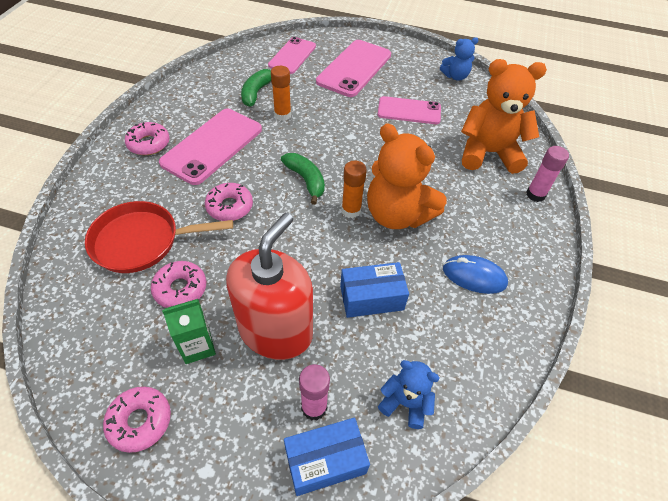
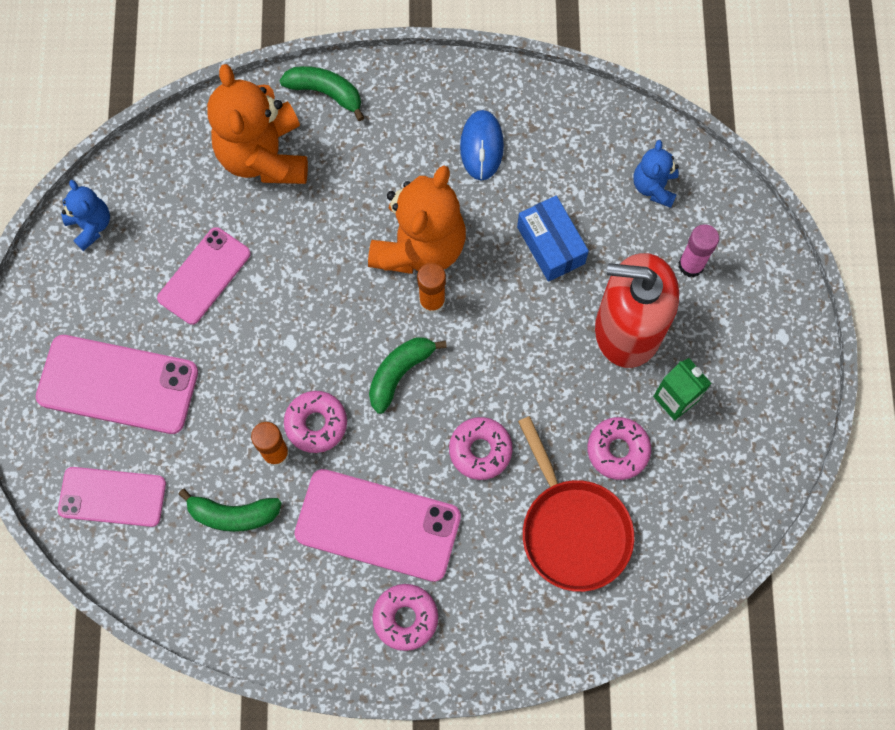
camera: 105 degrees left, 20 degrees up
(140, 421) = (767, 415): pink donut -> pink donut (316, 424)
(325, 461) = (733, 240): blue box -> none
(409, 111) = (204, 276): pink phone -> pink phone turned 45 degrees clockwise
(535, 195) = (326, 92): pink glue stick -> green banana

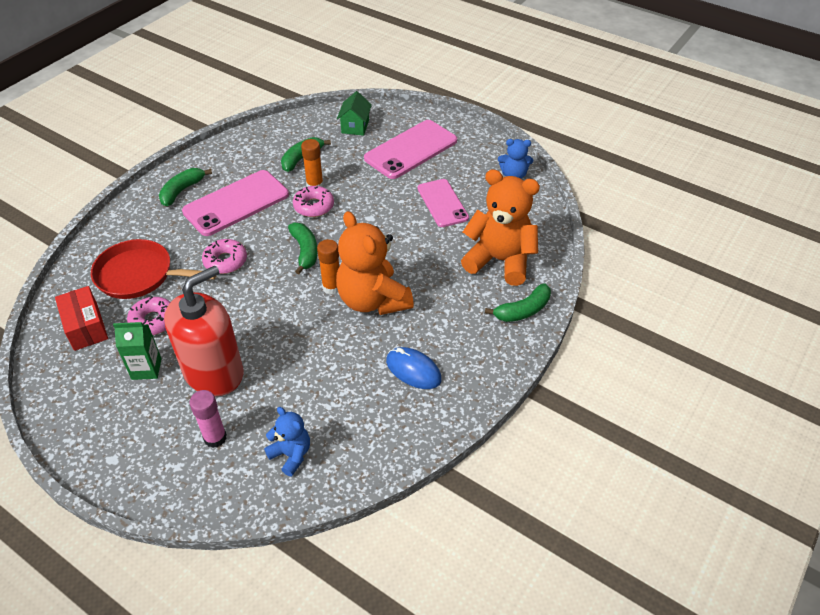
camera: 125 degrees right, 25 degrees down
(112, 497) = (355, 126): pink phone -> green house
(405, 618) = (182, 191): pink donut -> green banana
(551, 245) = (309, 366): blue box -> none
(680, 515) = (86, 327): none -> red box

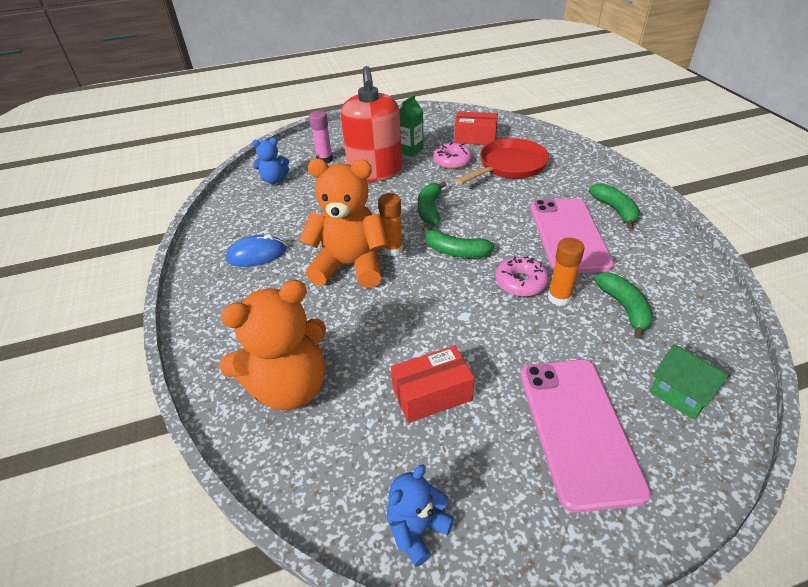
camera: 130 degrees right, 5 degrees down
(225, 261) = (486, 206): pink donut -> none
(442, 203) = (432, 394): pink phone -> red box
(523, 310) = (213, 360): green banana -> green banana (430, 209)

